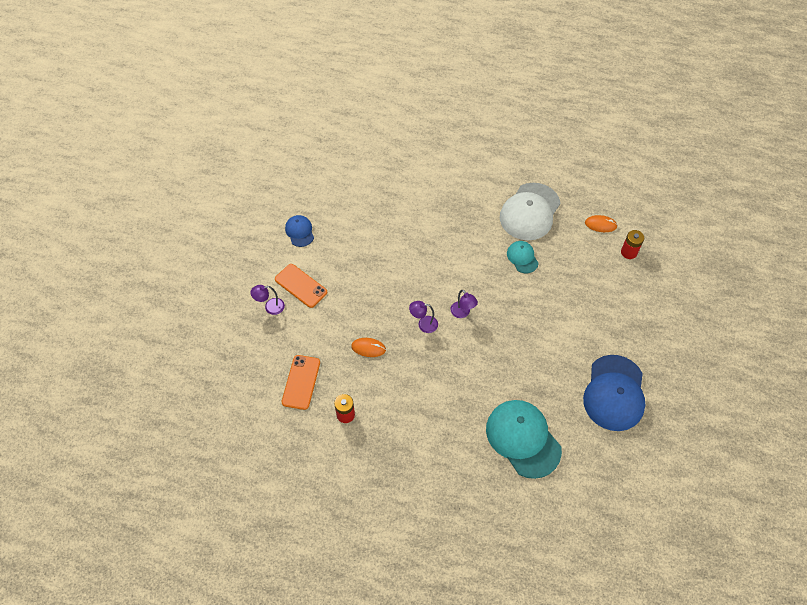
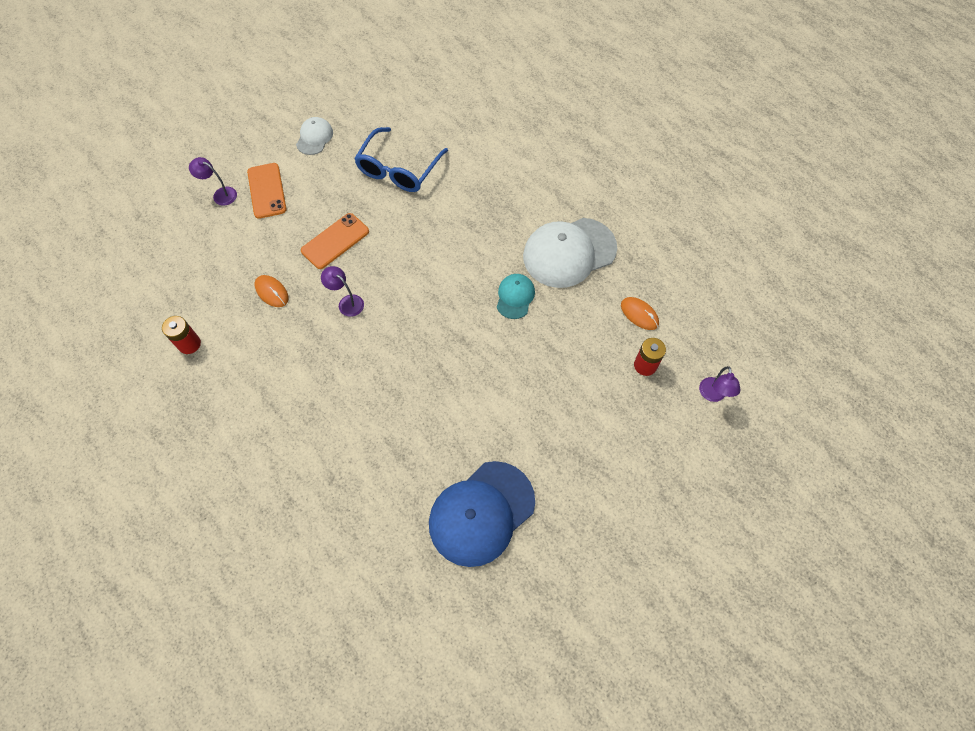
camera: 35 degrees right, 5 degrees up
(299, 231) = (314, 137): blue cap -> white cap
(301, 382) = (180, 285): orange phone -> orange phone (335, 241)
(377, 221) = (398, 169): none -> blue glasses
(462, 313) = (397, 316): purple lamp -> purple lamp (713, 395)
(523, 439) = (335, 492): turquoise cap -> none

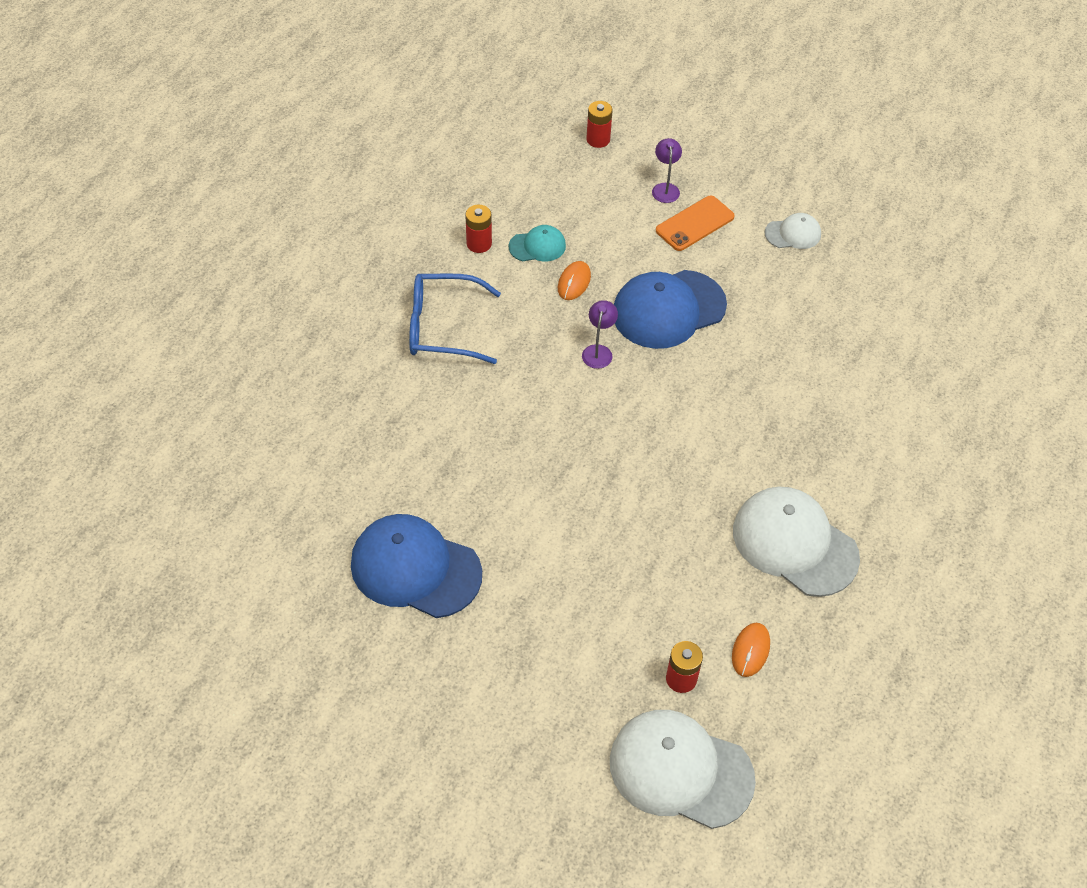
camera: 65 degrees right, 10 degrees down
(140, 217) = (598, 139): none -> red battery
(335, 241) = (668, 309): orange phone -> blue cap
(398, 169) = (802, 328): blue glasses -> blue glasses (442, 327)
(515, 297) = (697, 507): turquoise cap -> turquoise cap (537, 246)
(713, 395) = (680, 770): purple lamp -> white cap

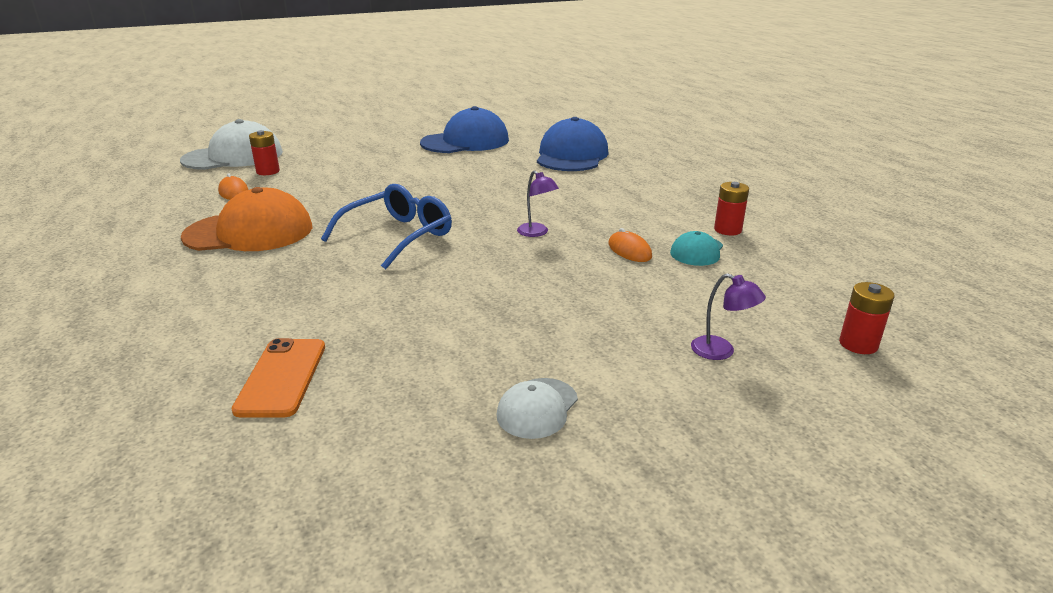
camera: 130 degrees right, 25 degrees down
(442, 327) = (643, 193): blue glasses -> blue glasses (398, 236)
(668, 309) = (536, 278): blue cap -> blue cap (571, 155)
(694, 224) = (637, 344): orange phone -> orange phone (282, 377)
(794, 544) = (249, 232): white cap -> orange cap

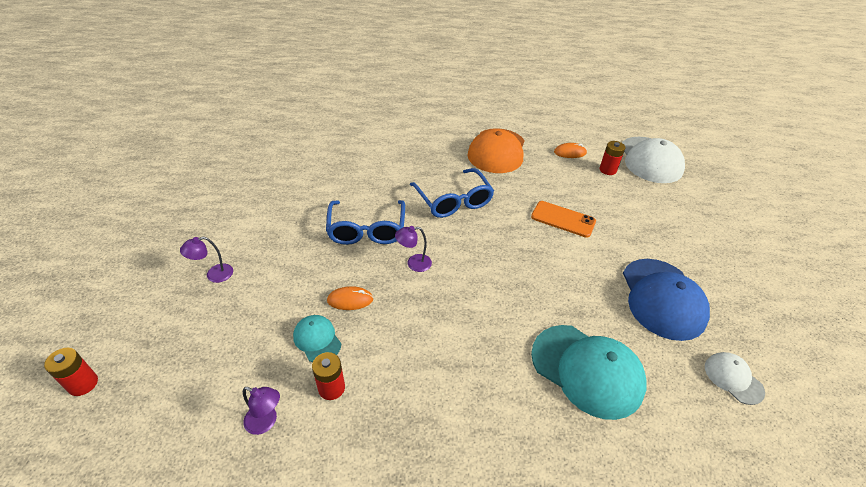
camera: 115 degrees right, 15 degrees up
(282, 377) = (338, 142): orange phone -> orange phone (563, 219)
(511, 273) = (367, 230): none -> blue glasses
(537, 408) = (249, 196): white cap -> white cap (733, 378)
(571, 155) = (587, 370): blue cap -> turquoise cap
(798, 245) = (266, 422): none -> purple lamp
(858, 344) = (150, 342): red battery -> red battery (83, 384)

